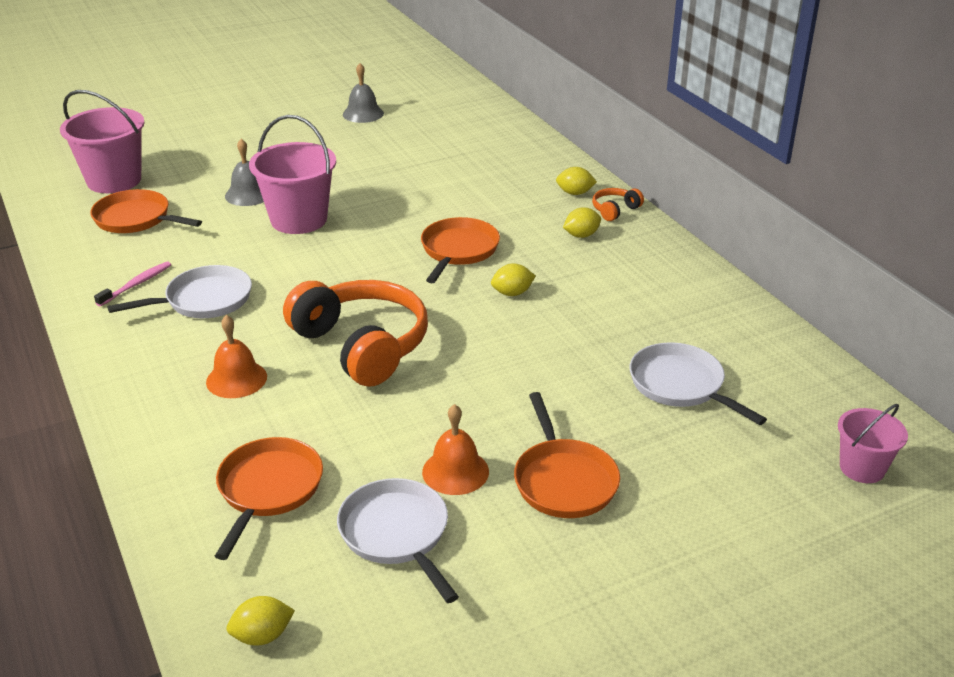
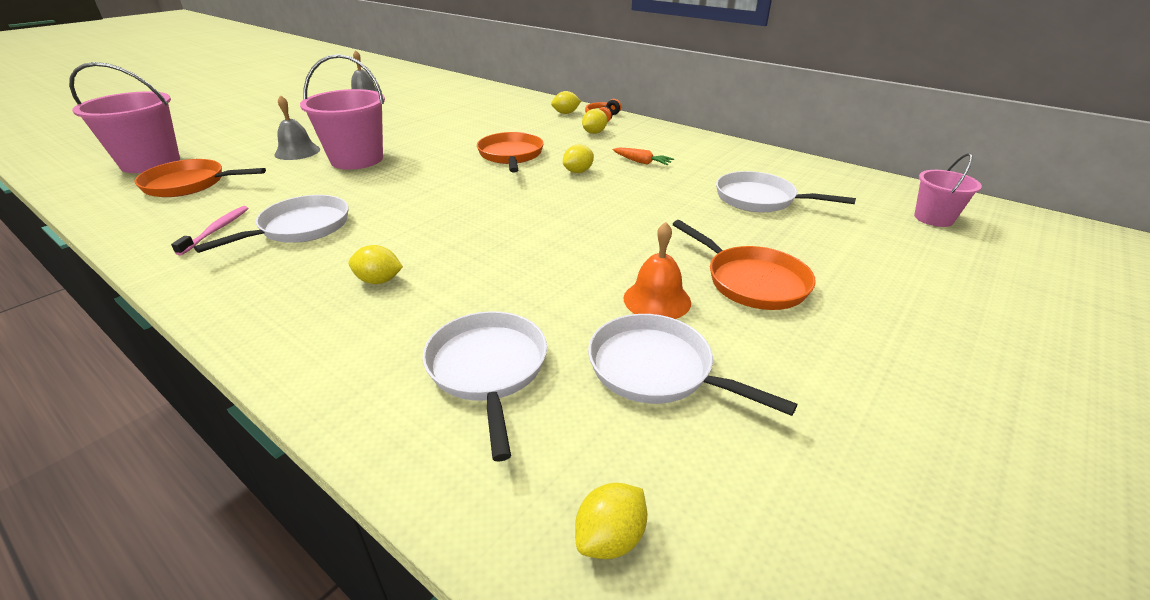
camera: 25 degrees left, 0 degrees up
(236, 379) = (379, 280): orange bell -> yellow lemon
(268, 490) = (488, 369): orange pan -> white pan
(362, 346) = (484, 228): orange headphones -> none
(596, 296) = (642, 162): none -> orange carrot

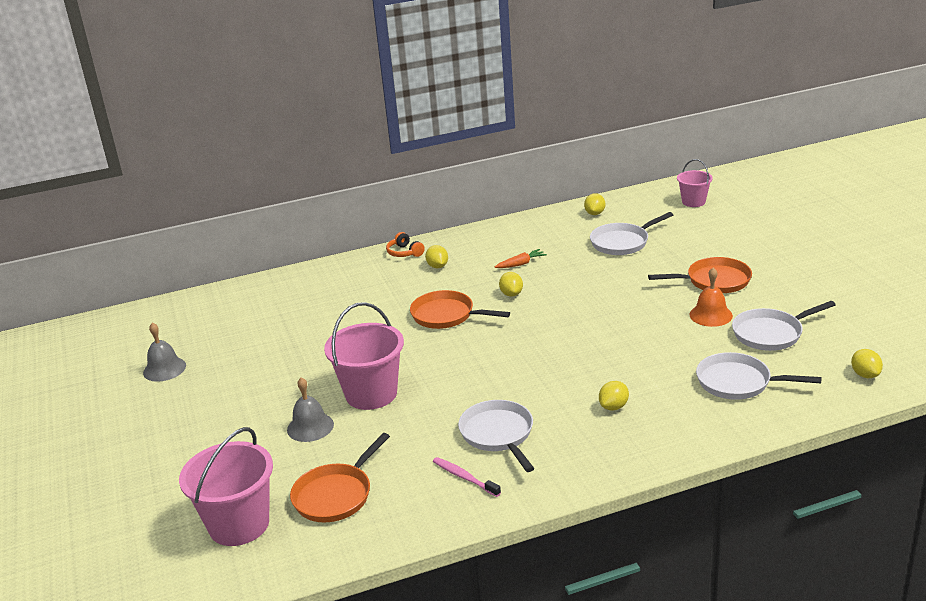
camera: 55 degrees left, 5 degrees down
(566, 113) = (372, 267): yellow lemon -> yellow lemon (595, 213)

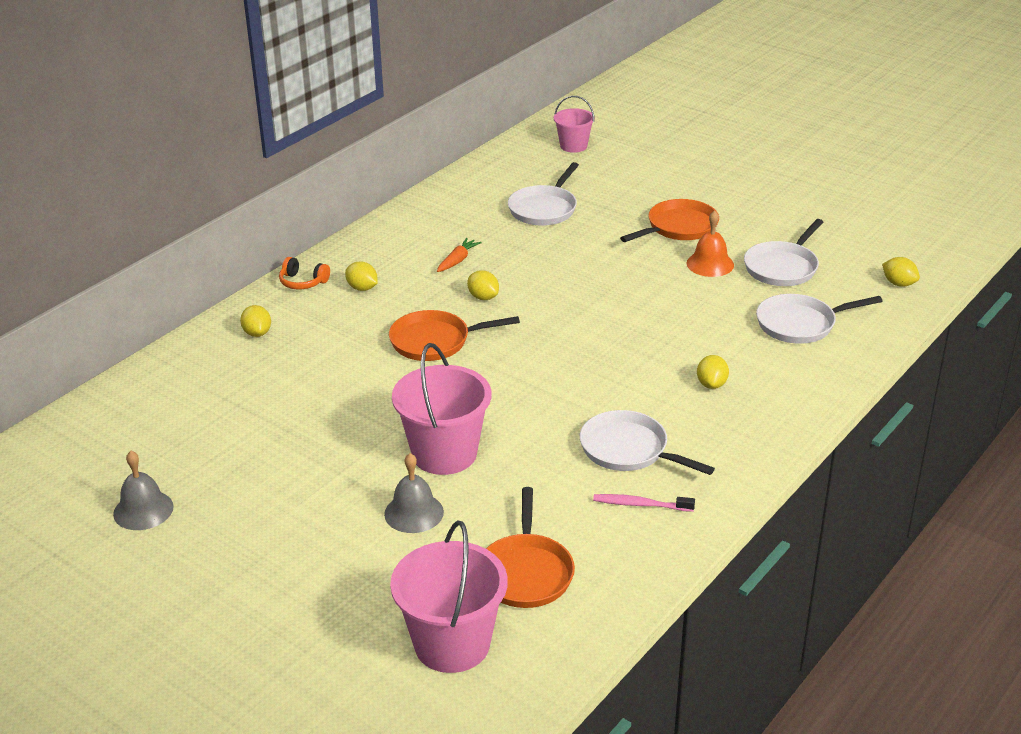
camera: 35 degrees left, 5 degrees up
(595, 213) = (480, 183): yellow lemon -> yellow lemon (257, 333)

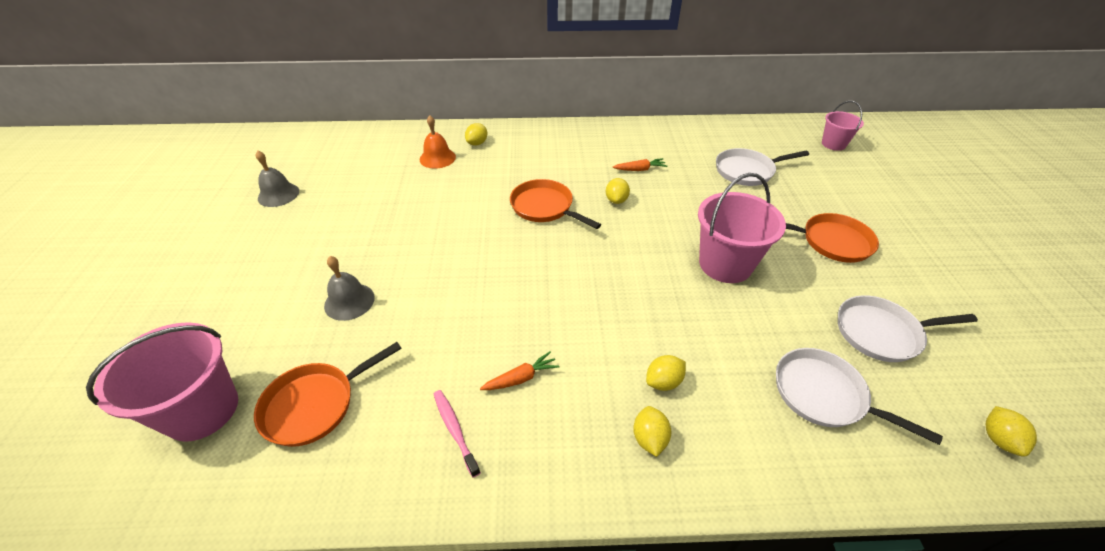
camera: 50 degrees right, 10 degrees up
(303, 282) = (542, 131): orange headphones -> none
(362, 288) = (563, 152): yellow lemon -> yellow lemon (649, 438)
(444, 454) = (427, 279): pink bucket -> pink bucket (725, 264)
(628, 450) = (521, 378): white pan -> orange carrot
(710, 264) = (815, 285): orange bell -> orange bell (437, 158)

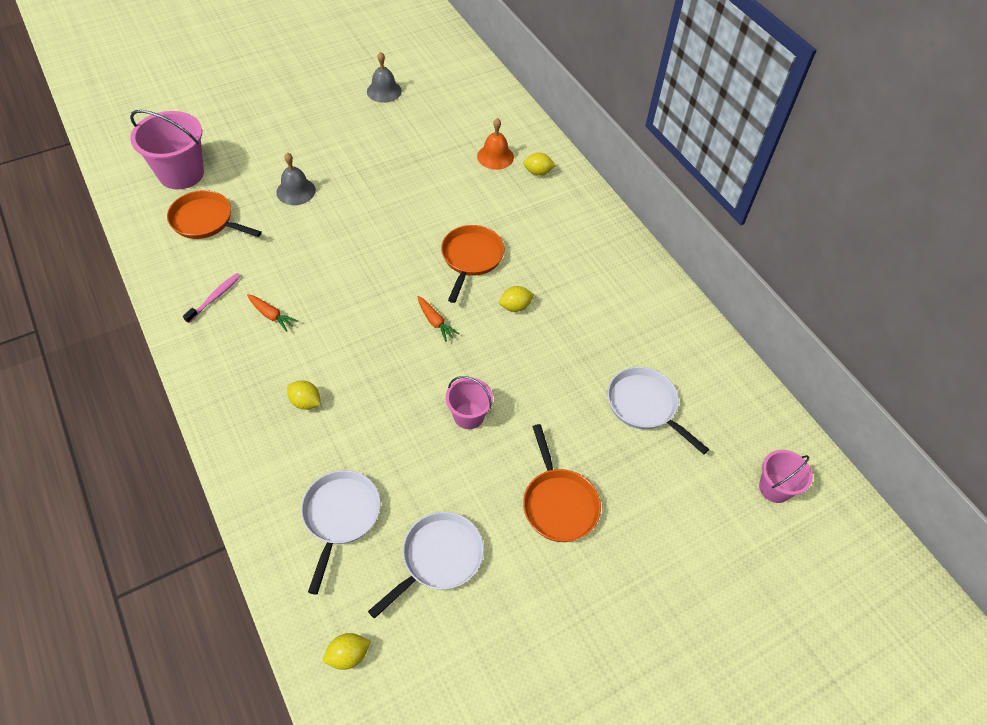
camera: 60 degrees right, 10 degrees up
(640, 169) = (581, 310): orange carrot -> orange carrot (435, 322)
(649, 438) = (251, 407): yellow lemon -> none
(725, 264) = (468, 416): pink bucket -> pink bucket, size x0.57
(881, 333) = (438, 558): white pan -> white pan turned 75 degrees clockwise

